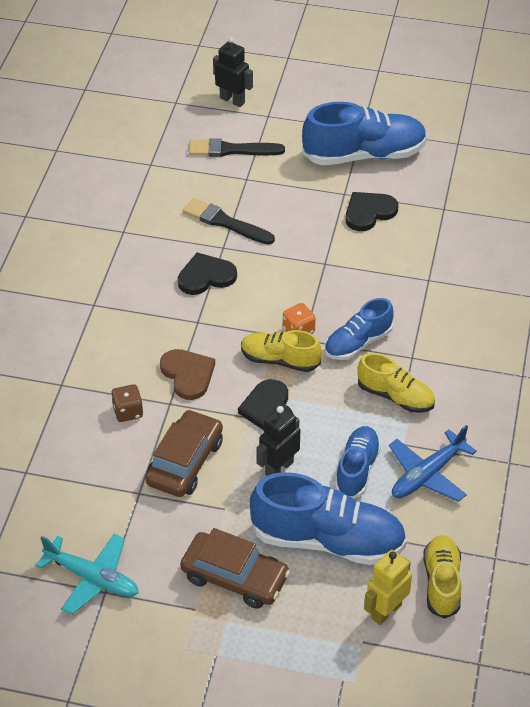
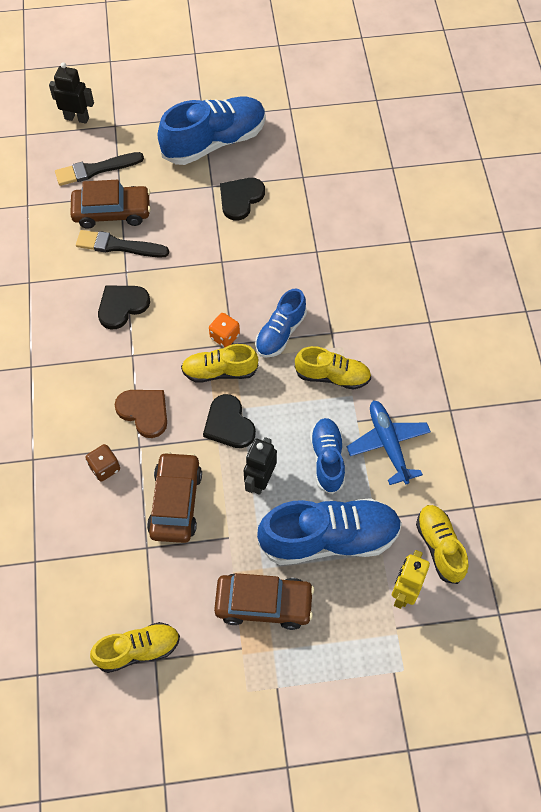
camera: 20 degrees left, 15 degrees up
(92, 578) = (138, 650): turquoise plane -> yellow shoe
(232, 191) = (112, 212): none -> brown car
(427, 474) = (388, 444): blue plane -> blue plane turned 135 degrees clockwise

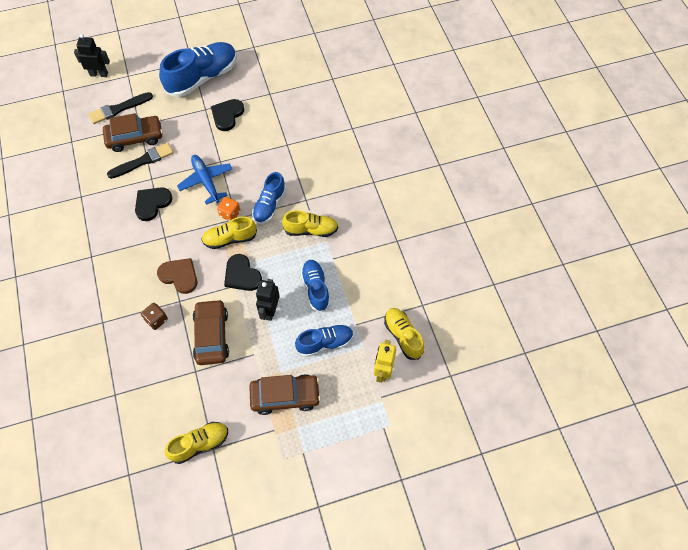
camera: 10 degrees left, 0 degrees up
(118, 246) = (143, 161): black brush -> black brush turned 150 degrees clockwise
(329, 538) = (325, 343): blue shoe -> blue shoe, size x0.58
(388, 444) = (357, 271): blue plane -> blue plane (206, 181)

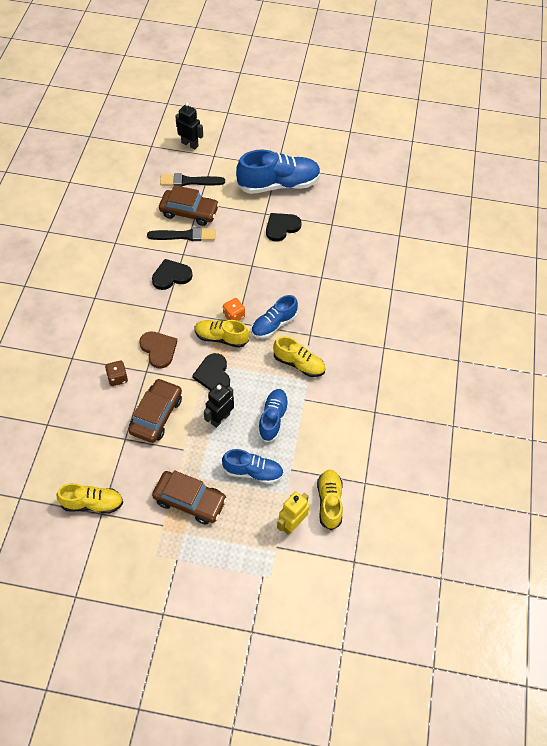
camera: 25 degrees right, 5 degrees down
(206, 181) = (229, 278): blue plane -> none

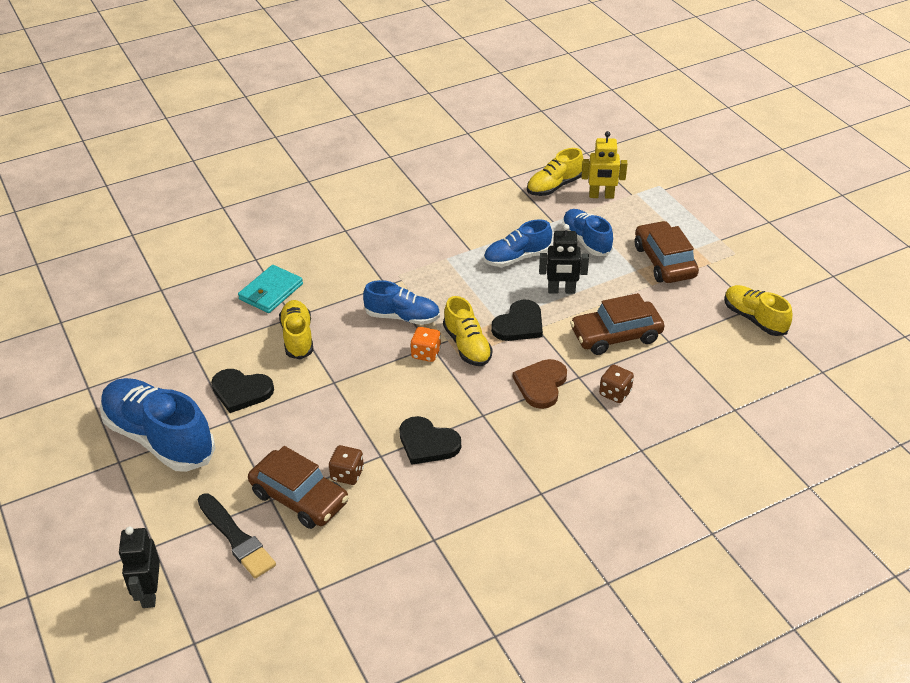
camera: 125 degrees left, 15 degrees down
(184, 235) = (347, 474): black brush -> brown dice
(189, 212) = (299, 497): brown car -> brown car turned 150 degrees clockwise
(299, 364) = (433, 273): yellow shoe -> yellow shoe (297, 337)
(353, 279) = (271, 292): none -> turquoise wallet

